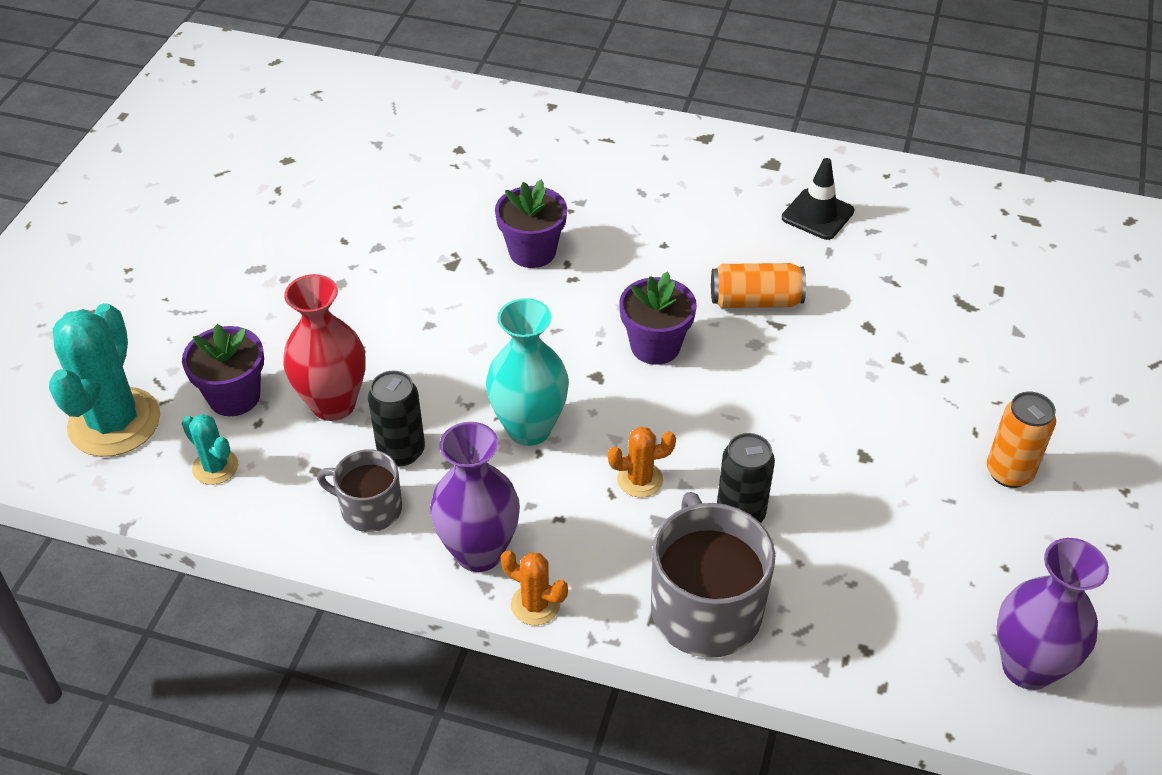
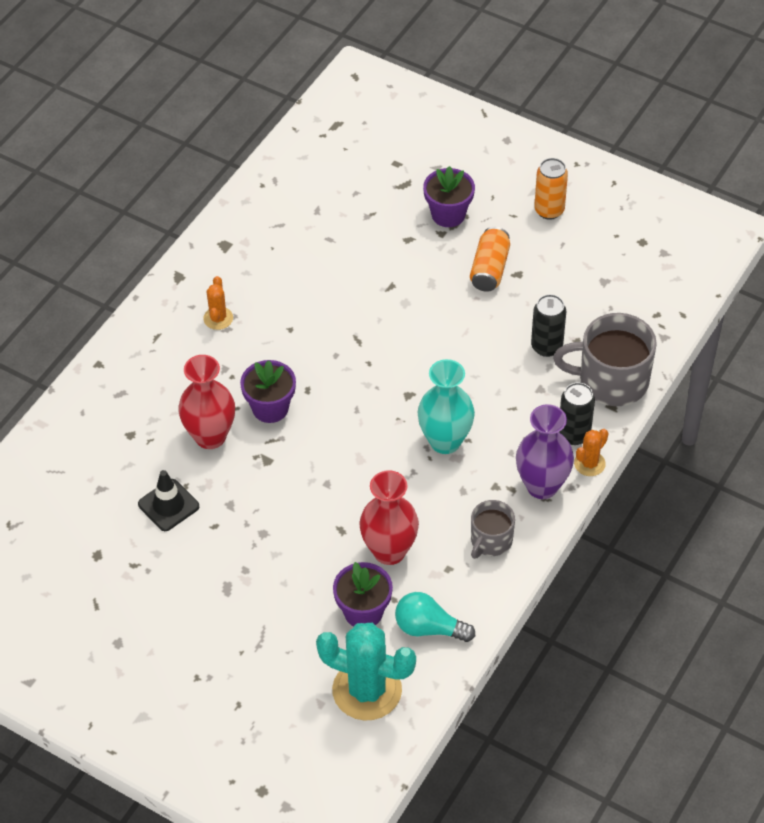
camera: 75 degrees left, 5 degrees up
(215, 467) = (429, 628): turquoise cactus -> turquoise light bulb
(401, 451) = (445, 516): black can -> black can (574, 434)
(474, 211) = (210, 436): none -> red vase
(640, 479) = (505, 391): orange cactus -> orange cactus (218, 318)
(655, 346) = (390, 356): purple flower pot -> purple flower pot (448, 214)
(755, 301) = (365, 292): orange can -> orange can (489, 269)
(817, 214) = (290, 234): black traffic cone -> black traffic cone (168, 505)
(1027, 667) = (683, 248): purple vase -> none

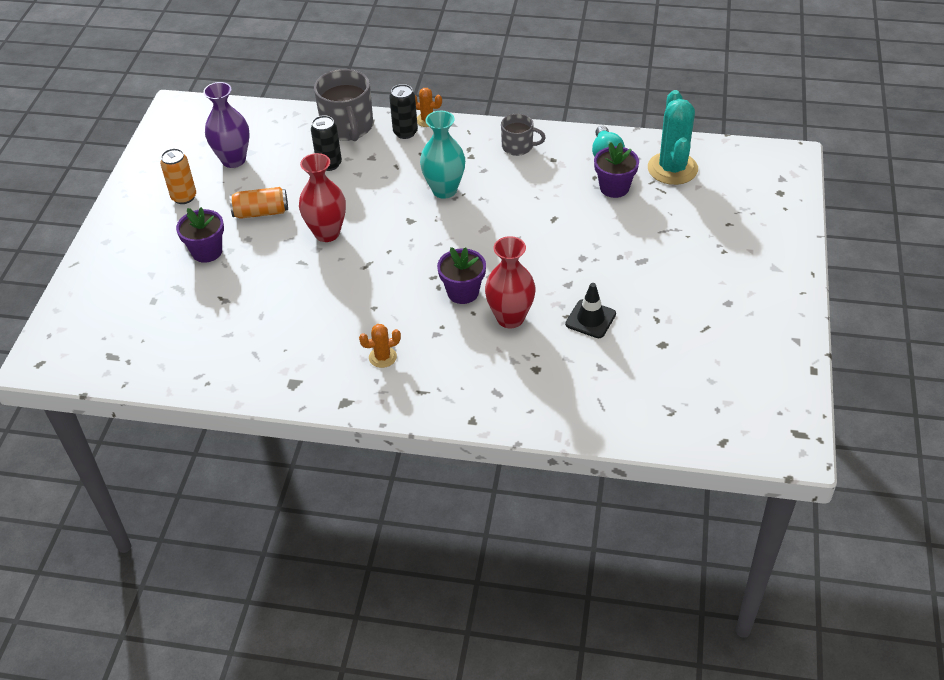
camera: 110 degrees left, 5 degrees down
(389, 551) = (557, 190): red vase -> red vase (327, 233)
(542, 486) = (458, 136): purple vase -> purple vase (233, 160)

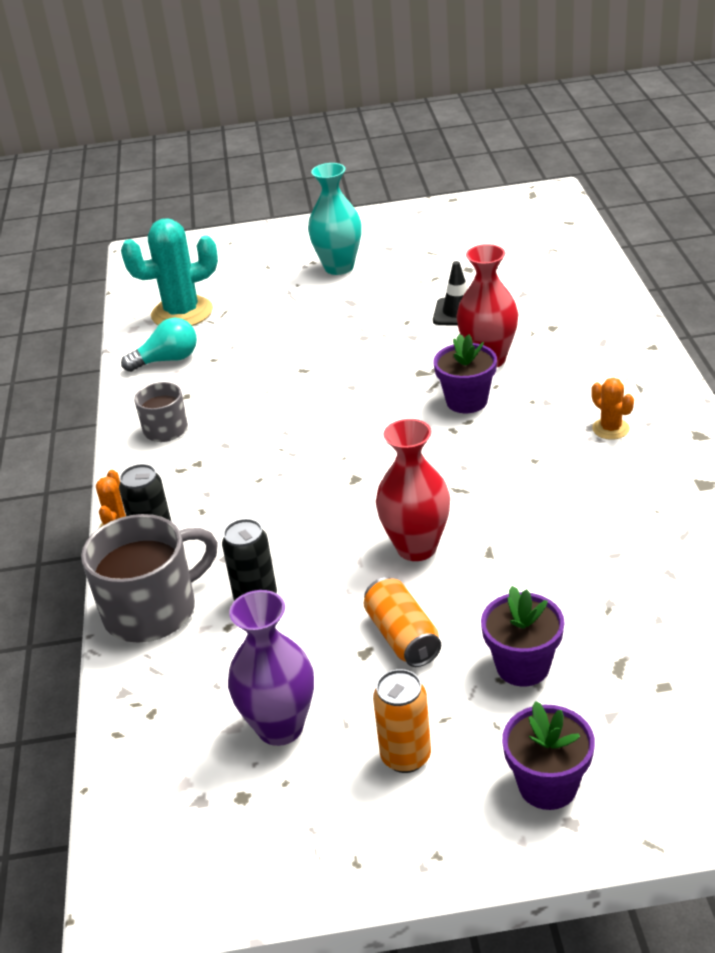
camera: 105 degrees left, 10 degrees down
(444, 190) = (279, 466): turquoise vase -> turquoise vase (339, 267)
(614, 188) = (230, 342): purple flower pot -> purple flower pot (547, 785)

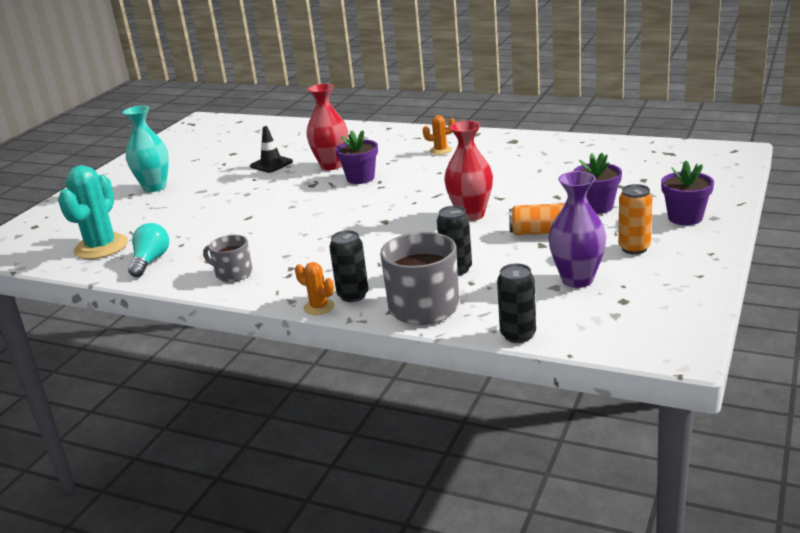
camera: 60 degrees left, 10 degrees down
(115, 722) = (518, 335): none -> black can

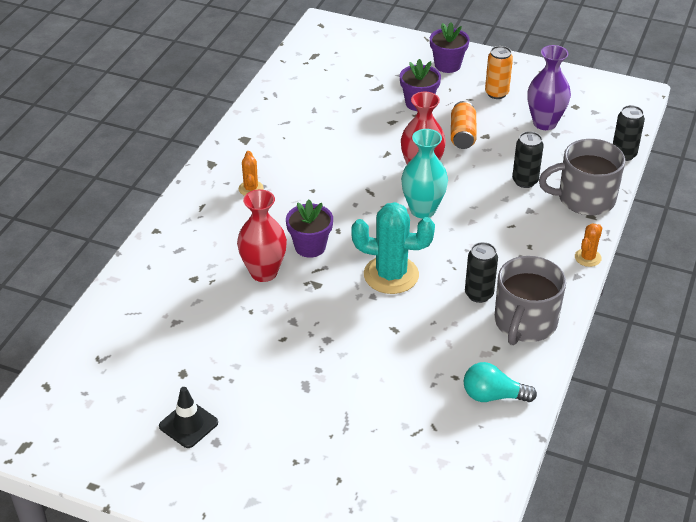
camera: 95 degrees left, 15 degrees up
(101, 247) = (453, 453): turquoise cactus -> turquoise cactus (391, 275)
(155, 187) = (279, 438): turquoise vase -> turquoise vase (422, 210)
(233, 273) = (525, 323): grey mug -> grey mug, size x1.74
(271, 164) = (239, 327): black traffic cone -> black traffic cone (188, 424)
(353, 295) = (567, 238): black can -> black can (479, 294)

